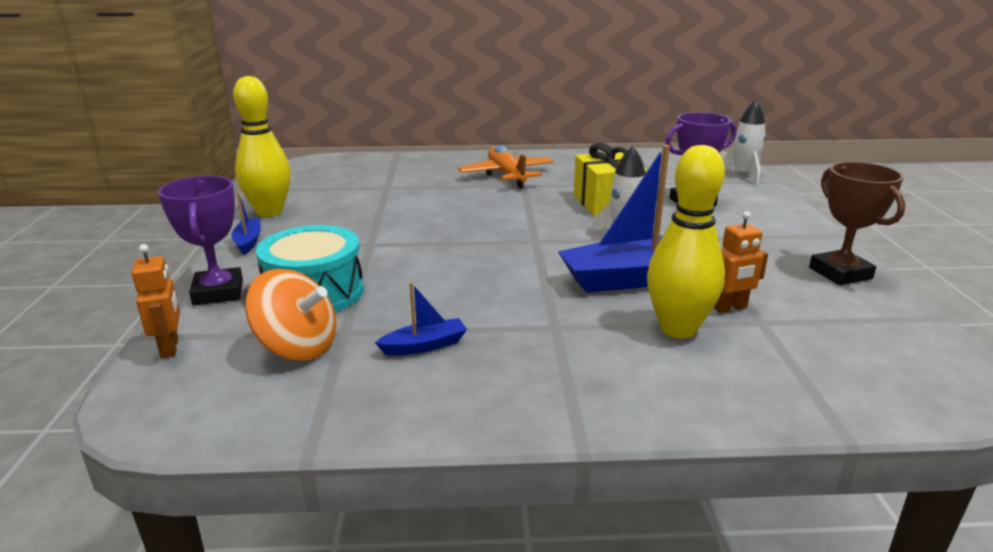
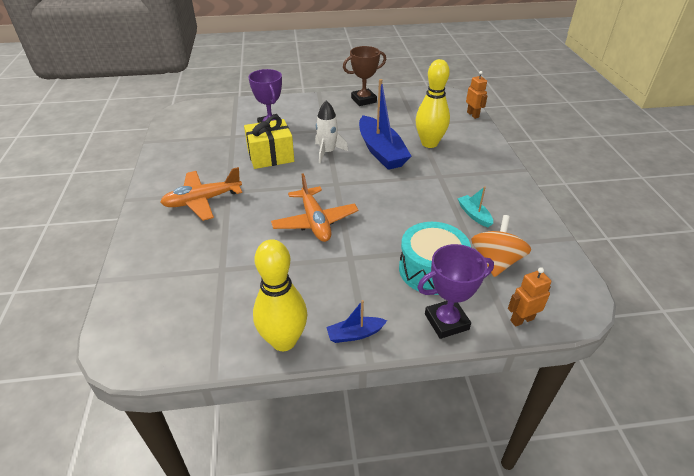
camera: 95 degrees left, 15 degrees up
(424, 346) = (474, 215): blue boat -> turquoise boat
(449, 226) = (315, 221): none -> orange plane
(730, 308) = (406, 129): orange robot -> orange robot (473, 115)
(743, 175) = (223, 106): white rocket -> none

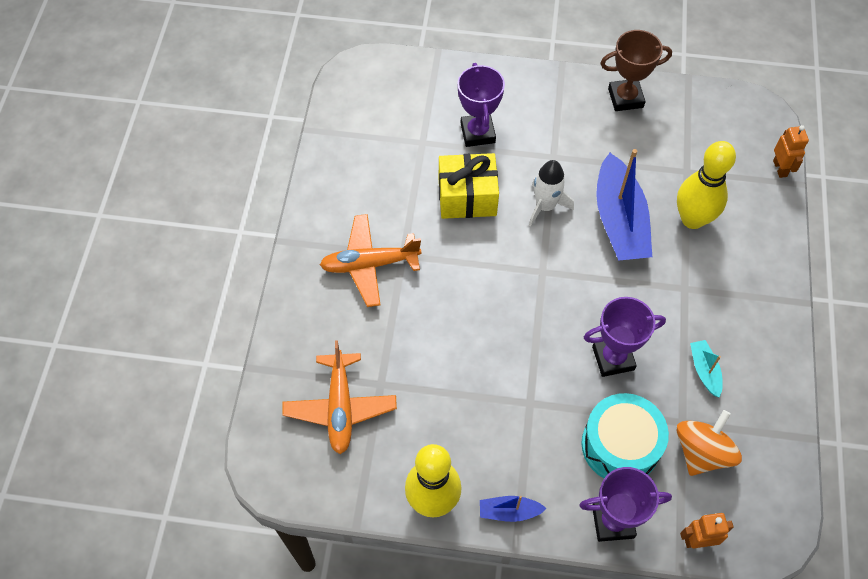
camera: 15 degrees right, 20 degrees up
(315, 221) = (501, 334): orange plane -> orange plane (340, 407)
(405, 220) = (613, 358): none -> purple trophy

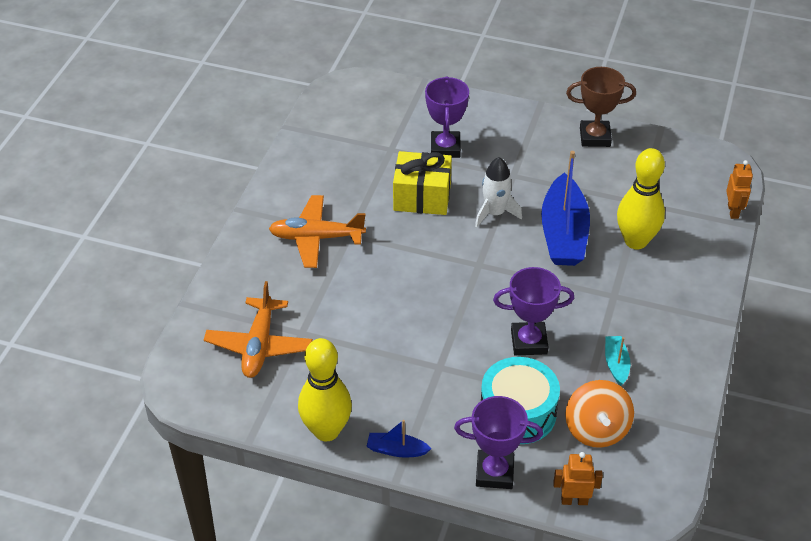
camera: 10 degrees right, 15 degrees down
(702, 452) = (596, 429): orange spinning top -> orange spinning top turned 135 degrees clockwise

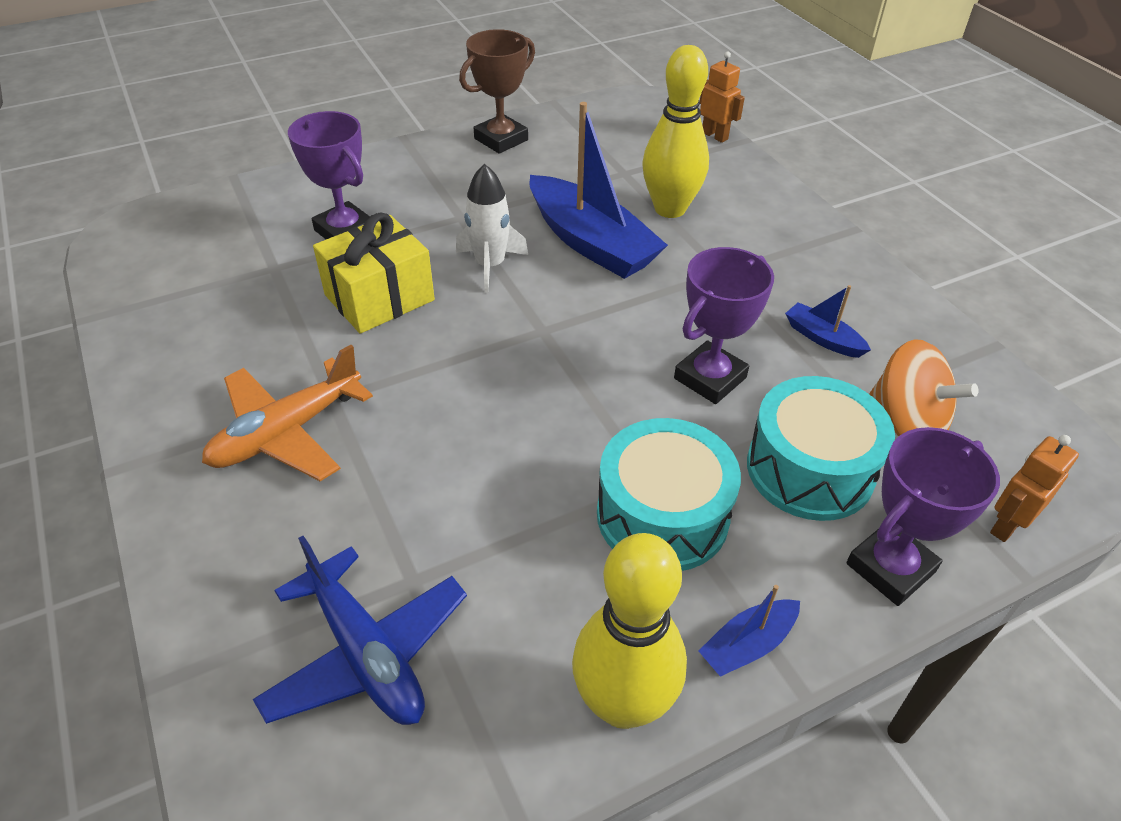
camera: 45 degrees left, 0 degrees up
(259, 345) = (366, 653): orange plane -> blue plane
(426, 381) = (662, 515): none -> turquoise drum
(616, 364) = (822, 338): turquoise boat -> blue boat

